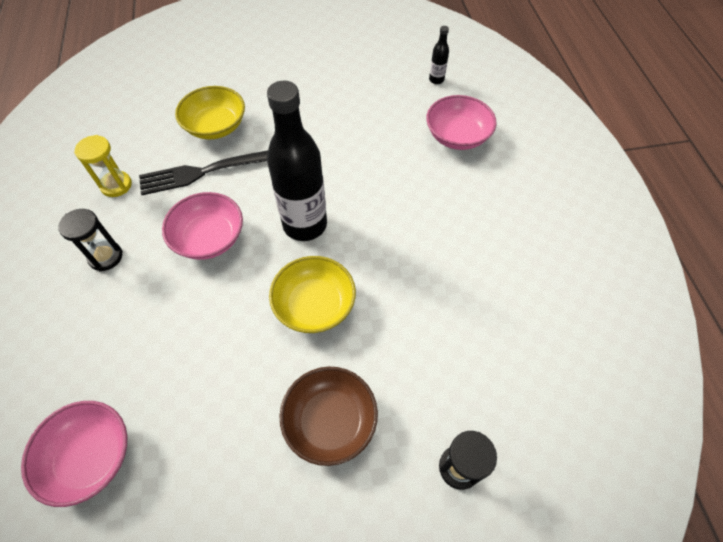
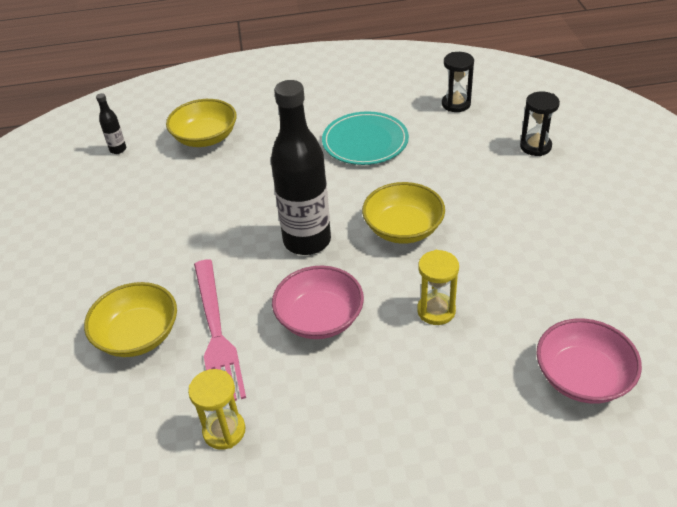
camera: 85 degrees left, 15 degrees down
(106, 257) = (342, 417): black hourglass -> black hourglass (456, 104)
(200, 330) = (436, 311): none -> yellow hourglass
(207, 171) = (216, 334): black fork -> pink fork
(330, 421) = (514, 213): brown bowl -> none
(457, 136) = (205, 138): pink bowl -> yellow bowl
(458, 271) = (365, 142): none -> turquoise plate

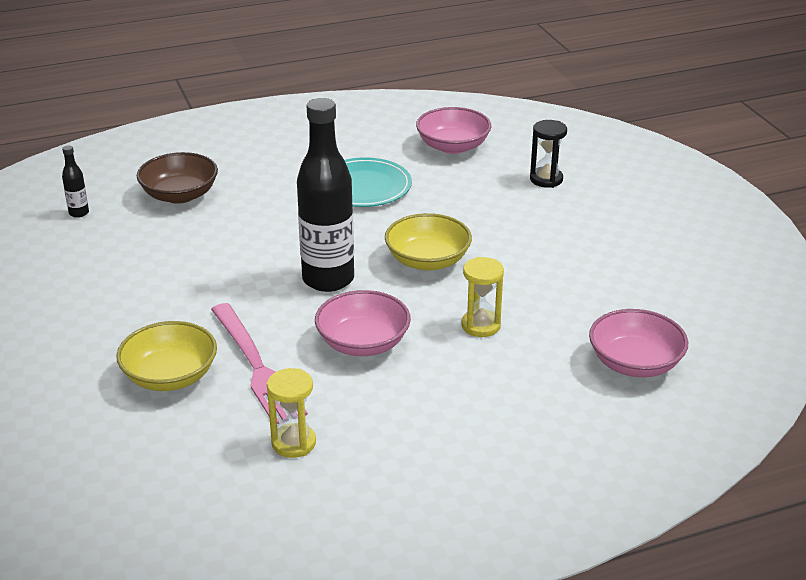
camera: 15 degrees left, 10 degrees down
(205, 138) = (180, 195): yellow bowl -> brown bowl
(456, 104) = (453, 146): black hourglass -> pink bowl

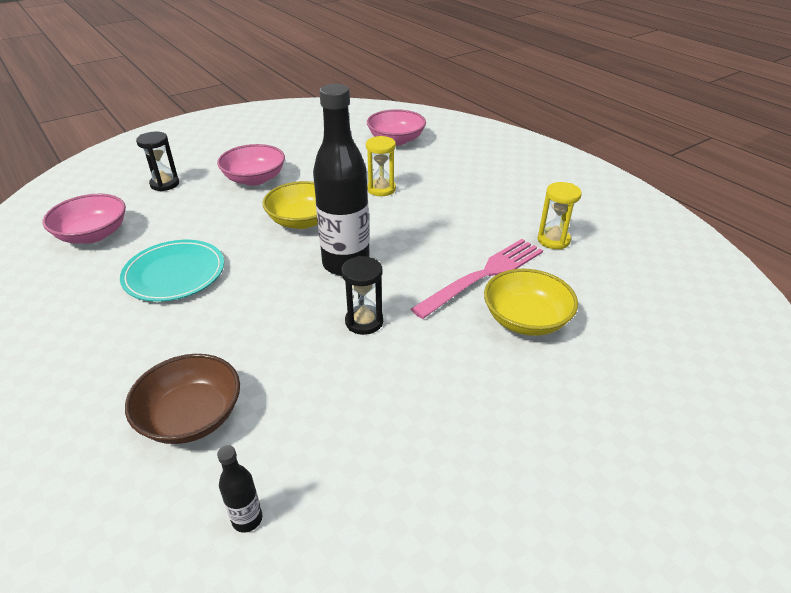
camera: 105 degrees left, 5 degrees up
(232, 279) = (364, 322): none -> black hourglass
(363, 343) = (426, 232): pink bowl -> pink bowl (254, 179)

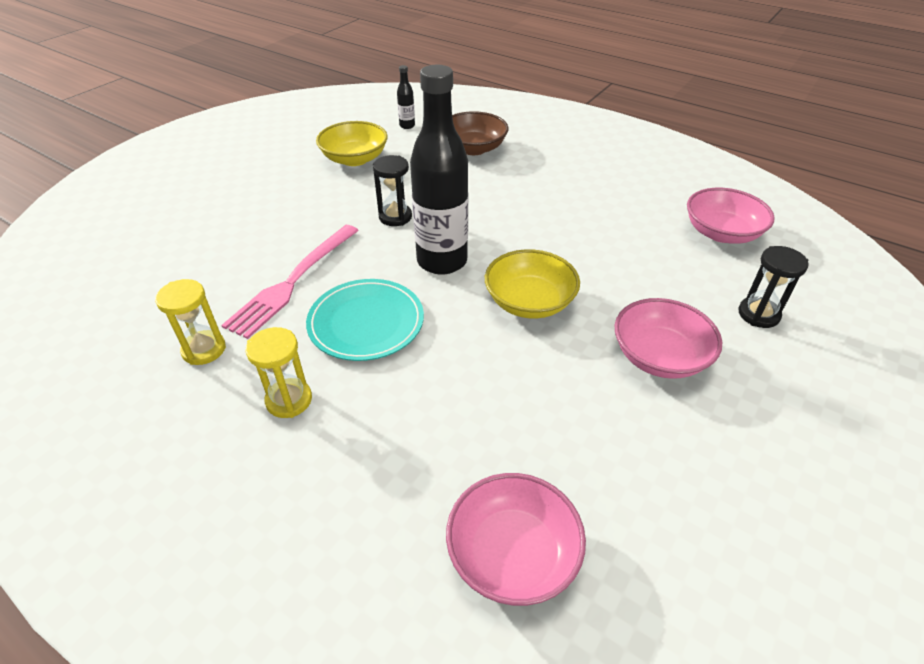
camera: 160 degrees right, 5 degrees up
(174, 274) = (592, 217): turquoise plate -> turquoise plate (366, 322)
(381, 189) = (464, 385): yellow hourglass -> yellow hourglass (289, 400)
(526, 319) = (251, 248): yellow bowl -> yellow bowl (354, 159)

